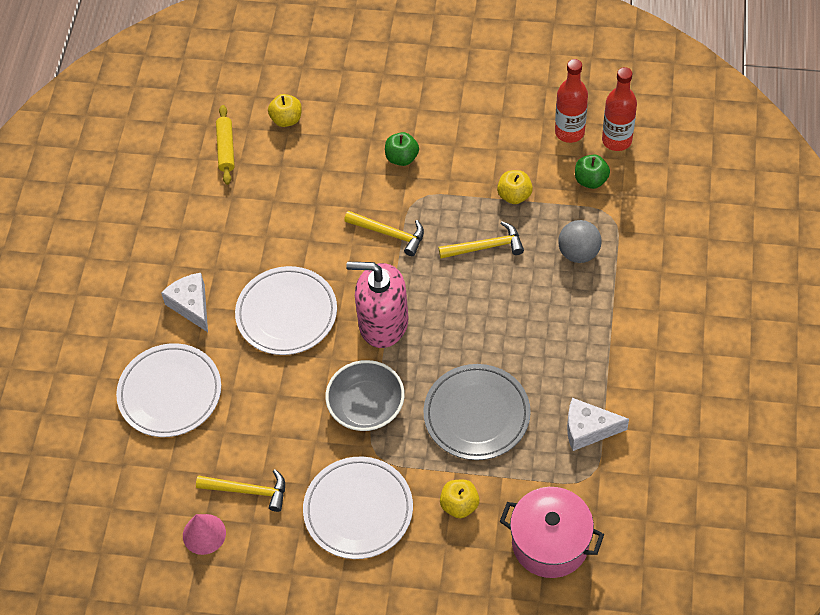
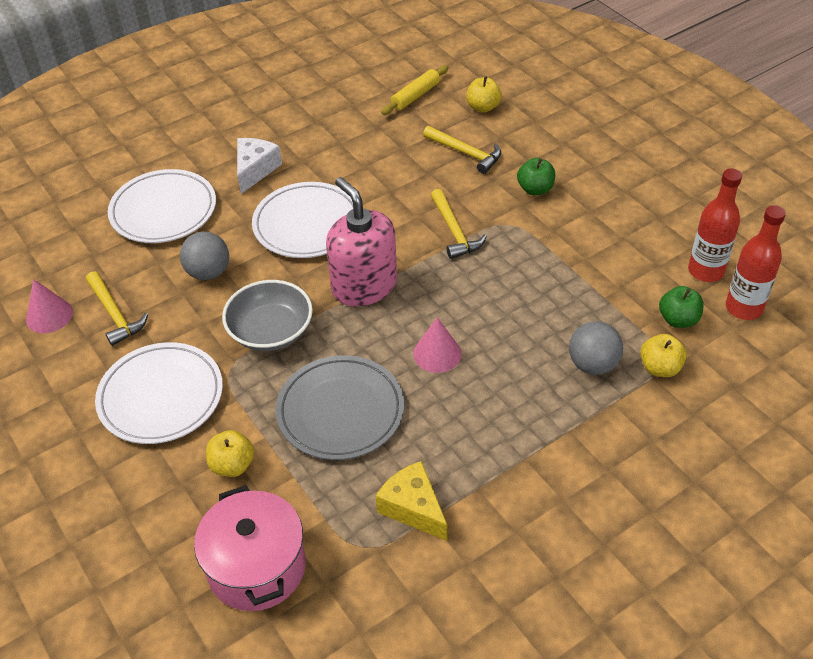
camera: 45 degrees right, 10 degrees down
(269, 406) = (208, 272): none -> grey ball
(485, 327) = (437, 353): none -> pink cone
(486, 247) = (518, 298): yellow hammer -> yellow hammer (466, 153)
(514, 195) = (593, 280): yellow apple -> yellow apple (660, 368)
(588, 429) = (413, 508): white cheese -> yellow cheese

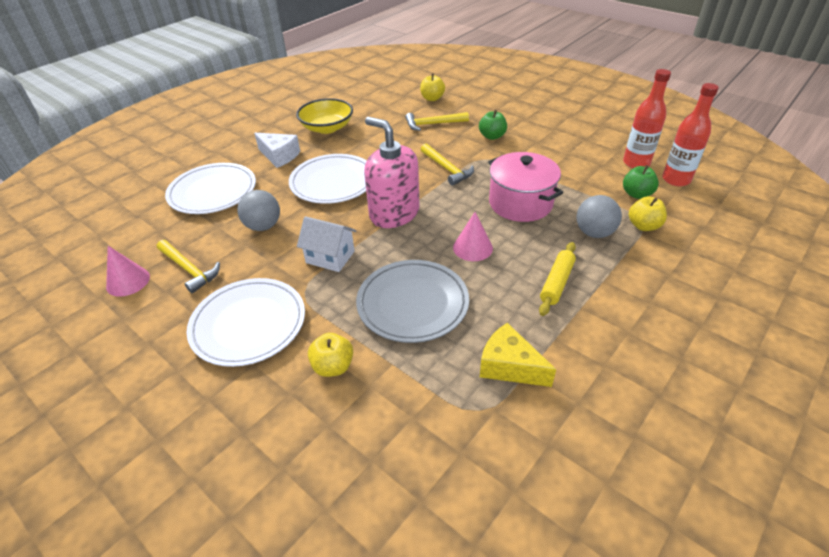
camera: 15 degrees left, 5 degrees down
(255, 170) = (279, 156): white cheese -> white cheese turned 120 degrees clockwise
(257, 567) = (388, 452): pink pot -> pink pot (520, 203)
(271, 331) = (330, 257): grey bowl -> white house
(327, 134) = (327, 128): none -> yellow bowl
(415, 96) = (382, 99): yellow rolling pin -> yellow rolling pin (557, 283)
(466, 153) = (433, 124): yellow hammer -> yellow hammer turned 150 degrees clockwise

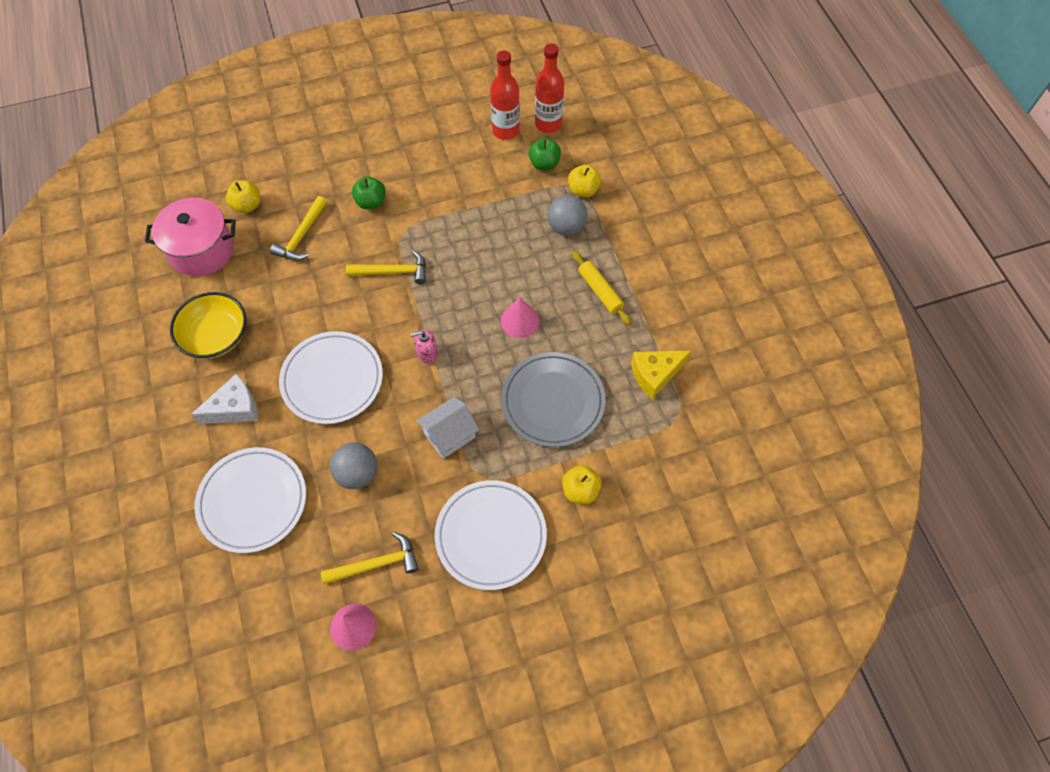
camera: 60 degrees left, 20 degrees up
(394, 213) = (427, 353): pink soap dispenser -> pink soap dispenser, size x0.42
(520, 203) = (491, 250): pink pot -> pink pot (202, 250)

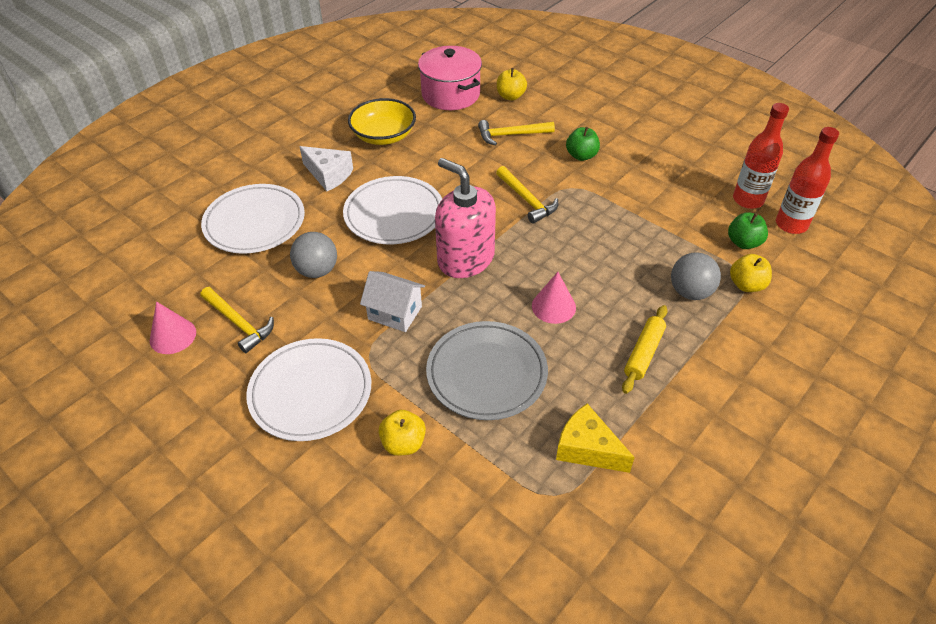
camera: 60 degrees right, 15 degrees down
(427, 353) = (465, 259): pink soap dispenser -> pink soap dispenser, size x2.37

